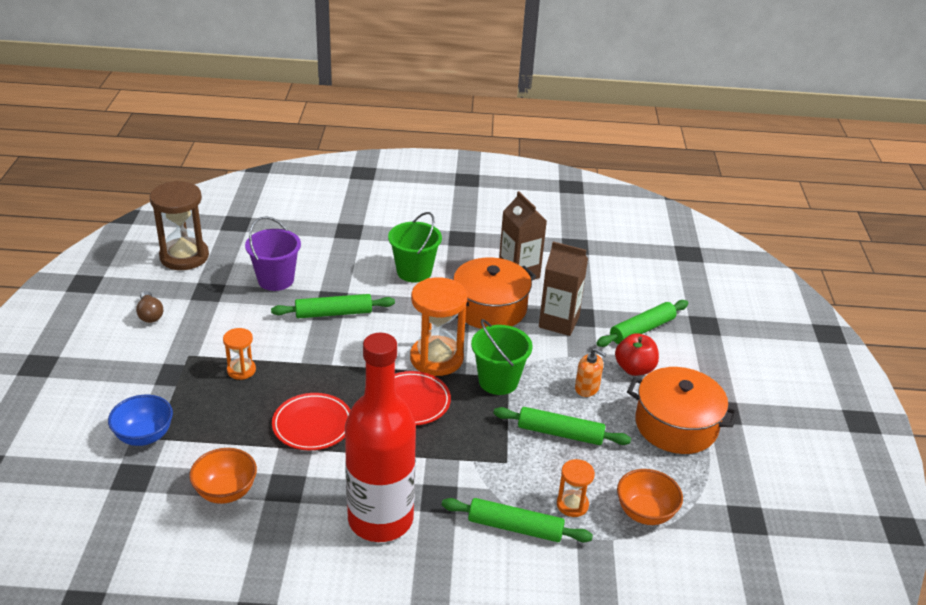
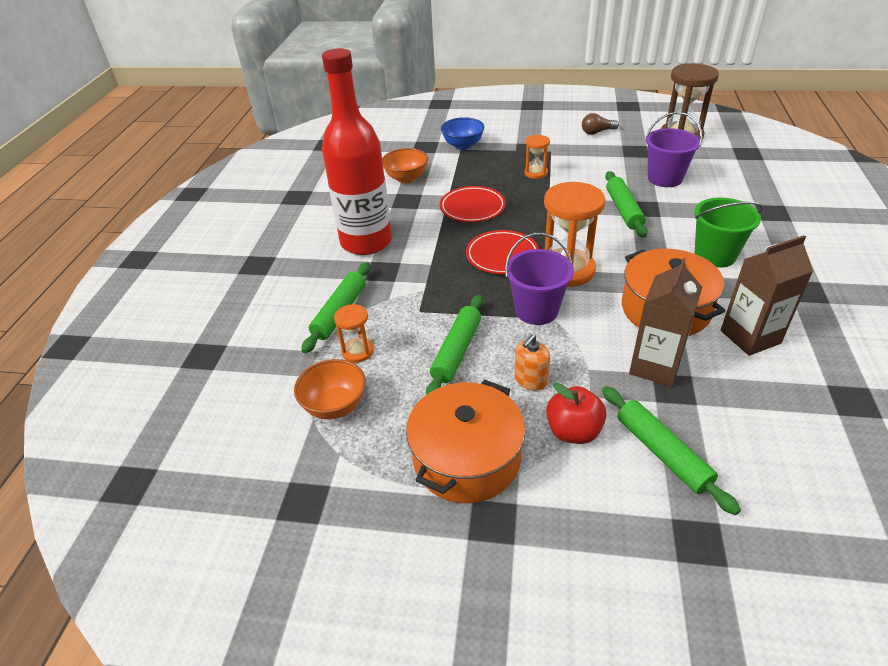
camera: 100 degrees right, 5 degrees up
(498, 381) = (536, 310): green bucket -> purple bucket

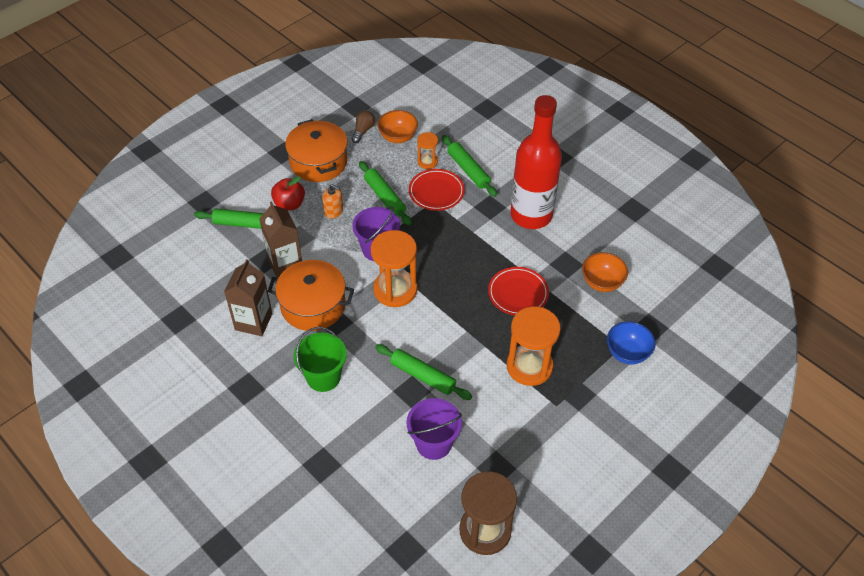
camera: 125 degrees right, 10 degrees up
(502, 255) = (444, 270): red plate -> red plate (436, 192)
(530, 380) = (333, 211): orange soap dispenser -> orange soap dispenser turned 135 degrees clockwise
(536, 173) = (529, 366): orange hourglass -> orange hourglass, size x1.93
(597, 132) = (558, 471): brown light bulb -> brown light bulb (363, 131)

